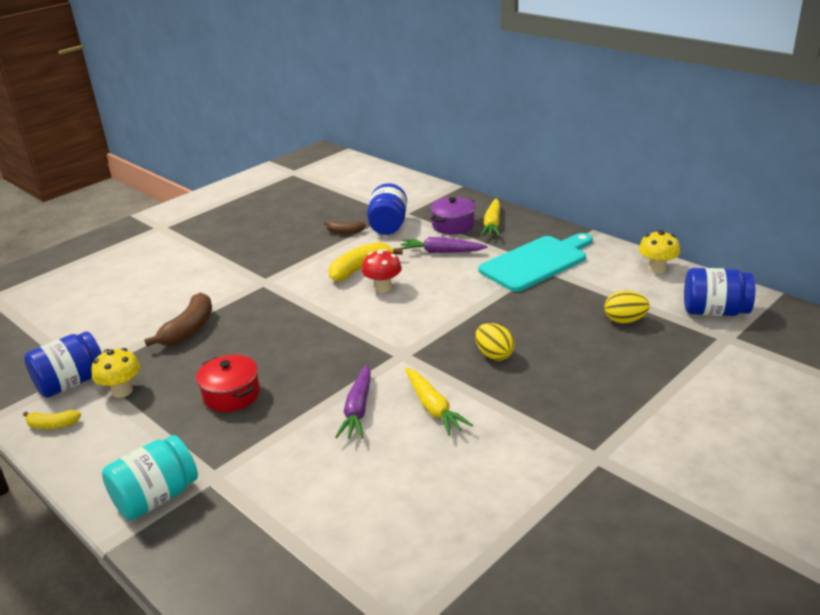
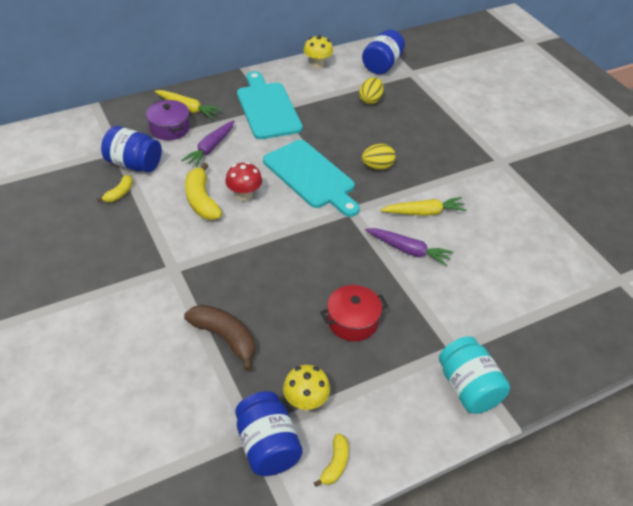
camera: 75 degrees left, 15 degrees up
(344, 232) = (119, 193): brown banana -> yellow banana
(441, 317) = (311, 176): none -> turquoise cutting board

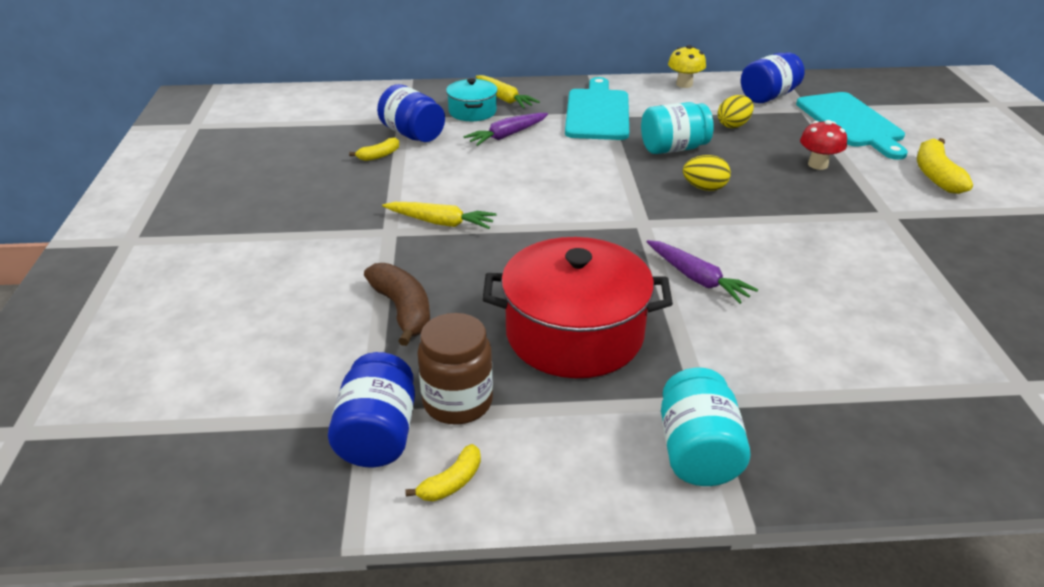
camera: 25 degrees right, 10 degrees down
(169, 128) = (472, 112): purple pot -> turquoise pot
(201, 200) = (464, 178): yellow banana -> yellow banana (936, 175)
(244, 195) = (518, 183): red mushroom -> red mushroom (817, 164)
(306, 402) = (457, 402): yellow mushroom -> brown jar
(311, 176) = (611, 181): turquoise cutting board -> turquoise cutting board (851, 122)
(339, 133) = (673, 148): none -> turquoise jar
(352, 321) = (574, 334): red pot -> red pot, size x1.91
(424, 212) = (742, 245): yellow carrot -> yellow carrot (440, 222)

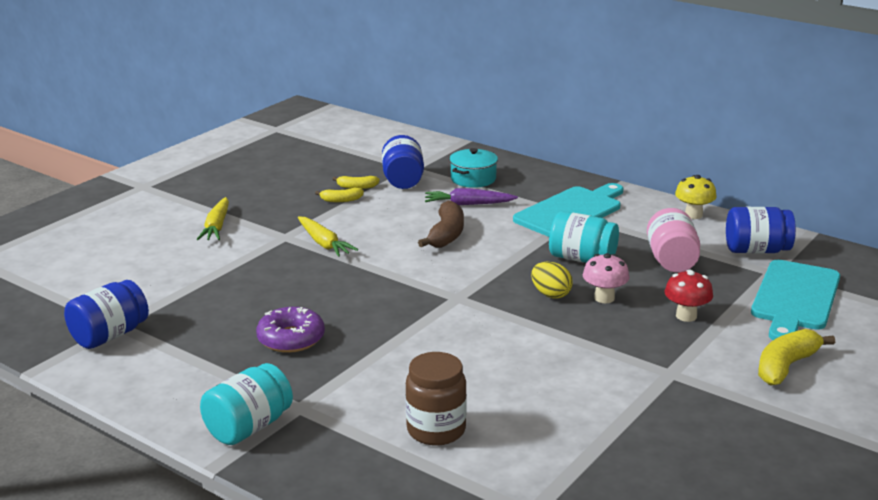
camera: 40 degrees right, 10 degrees down
(402, 310) = (219, 283): brown banana -> brown banana (446, 235)
(451, 482) = (107, 373): yellow banana -> yellow banana (341, 200)
(457, 402) = (170, 340): brown jar -> brown jar (436, 430)
(504, 98) = (515, 177): yellow carrot -> yellow carrot (217, 226)
(574, 334) = (291, 339): red pot -> purple donut
(697, 278) = (428, 345): purple carrot -> none
(733, 125) = (671, 261): yellow egg -> pink jar
(744, 174) = (604, 298): none -> pink mushroom

